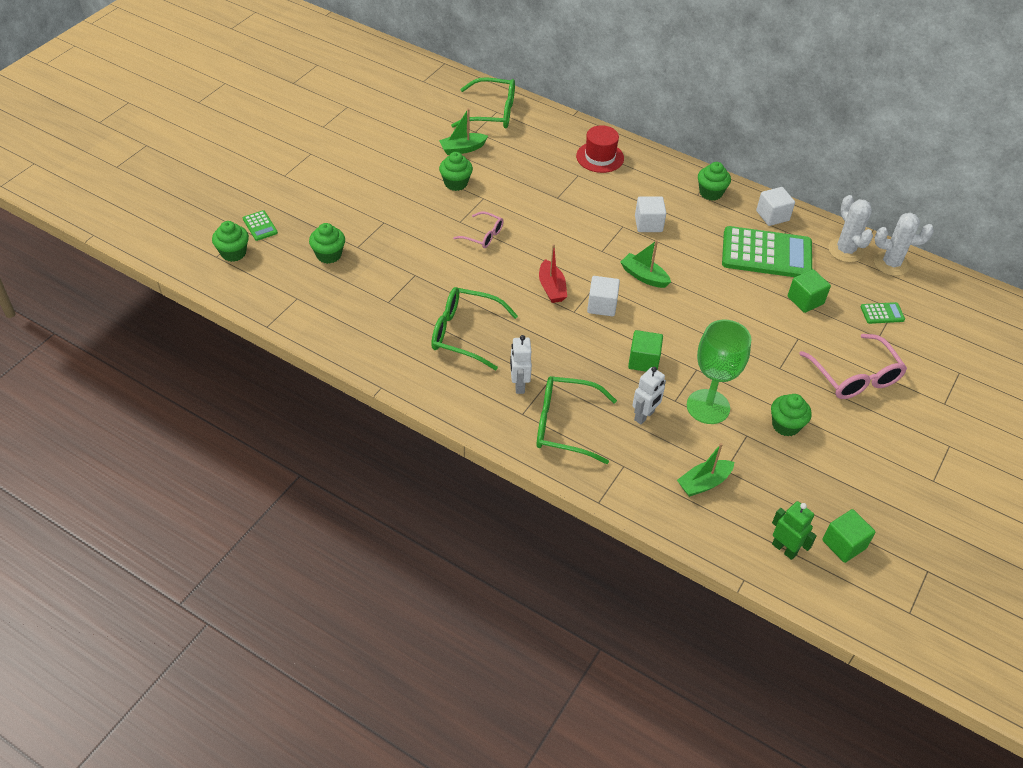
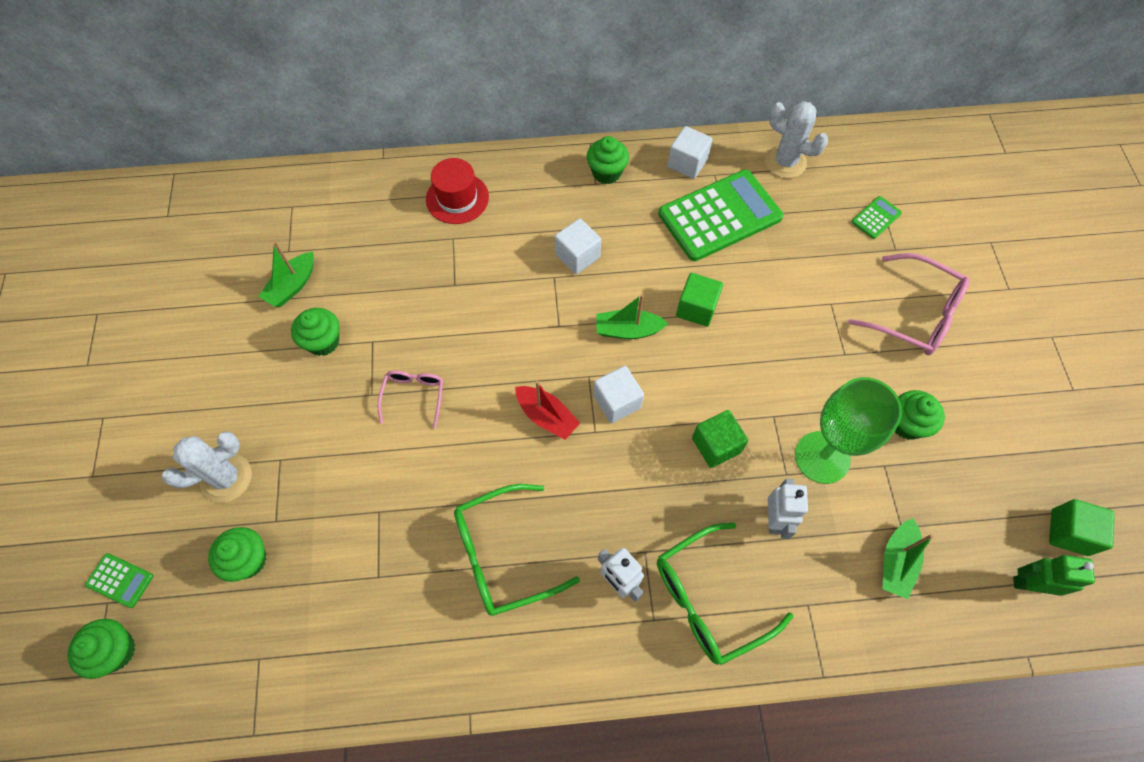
camera: 35 degrees left, 15 degrees up
(483, 235) = (414, 396): pink glasses -> pink glasses turned 75 degrees counterclockwise
(492, 113) = (288, 211): green glasses -> none
(805, 300) = (799, 250): green cube -> green cube (696, 308)
(891, 264) = (836, 151): white cactus -> white cactus (226, 478)

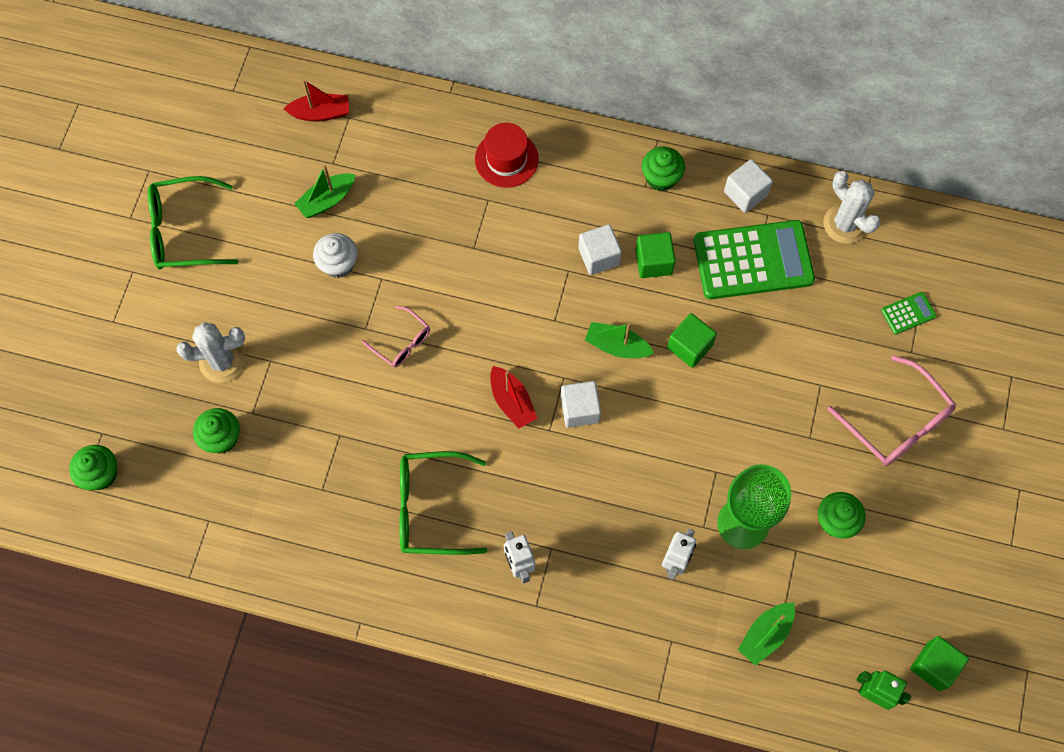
camera: 20 degrees right, 5 degrees up
(120, 580) = (116, 418): green calculator -> none
(262, 210) = (321, 113): none -> red boat
(323, 341) = (338, 264): green cupcake -> white cupcake
(414, 396) = (402, 342): pink glasses -> pink glasses turned 105 degrees clockwise
(708, 599) = (589, 606): green glasses -> green glasses (184, 231)
(716, 445) = (652, 479): green cube -> green cube (653, 262)

